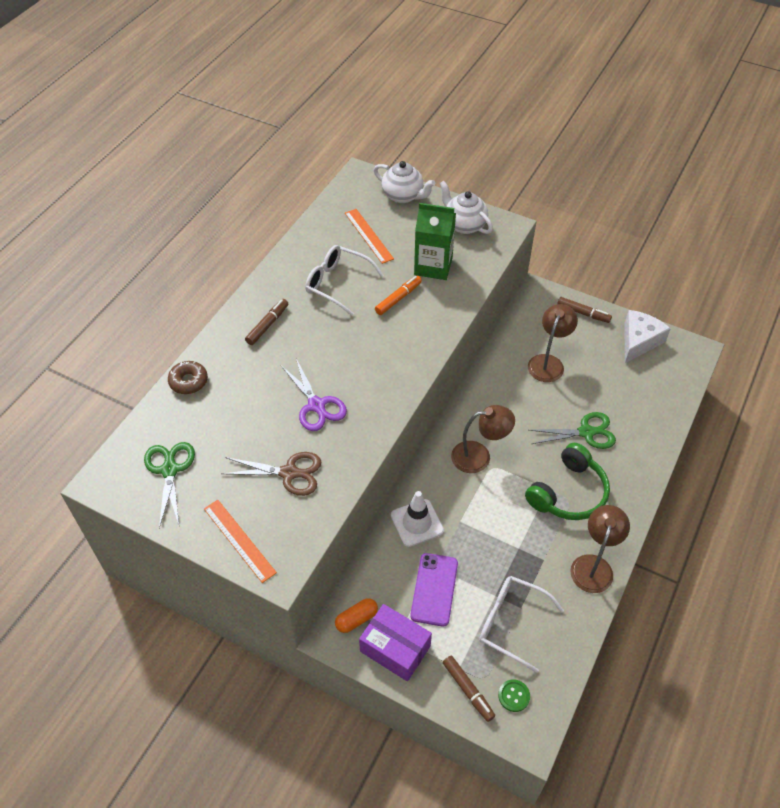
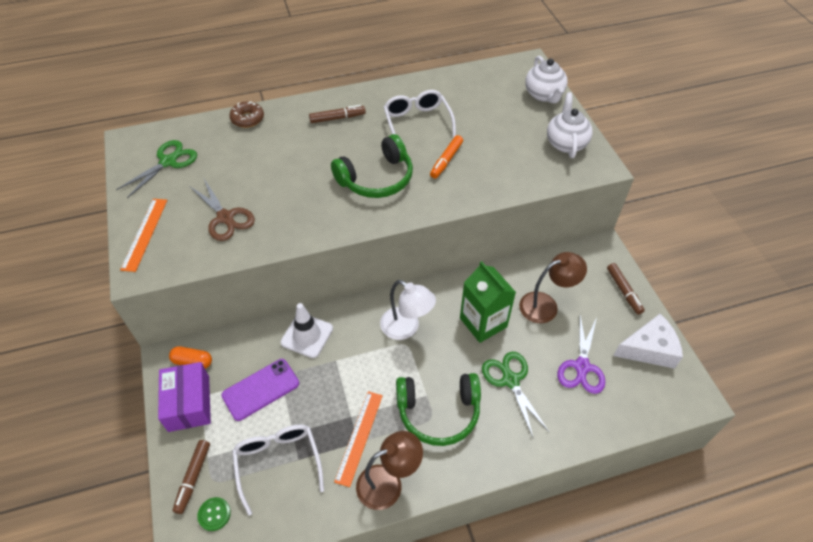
camera: 45 degrees right, 0 degrees up
(316, 405) = (298, 189): purple scissors -> purple scissors (582, 366)
(365, 351) = (376, 178): none -> green headphones
(368, 236) = (481, 105): orange ruler -> orange ruler (359, 437)
(398, 299) = (446, 160): orange marker -> orange marker turned 120 degrees clockwise
(433, 266) = (502, 156): green carton -> green carton (483, 322)
(479, 456) = (406, 328): brown lamp -> white lamp
(586, 432) = (510, 380): green scissors -> green scissors turned 150 degrees counterclockwise

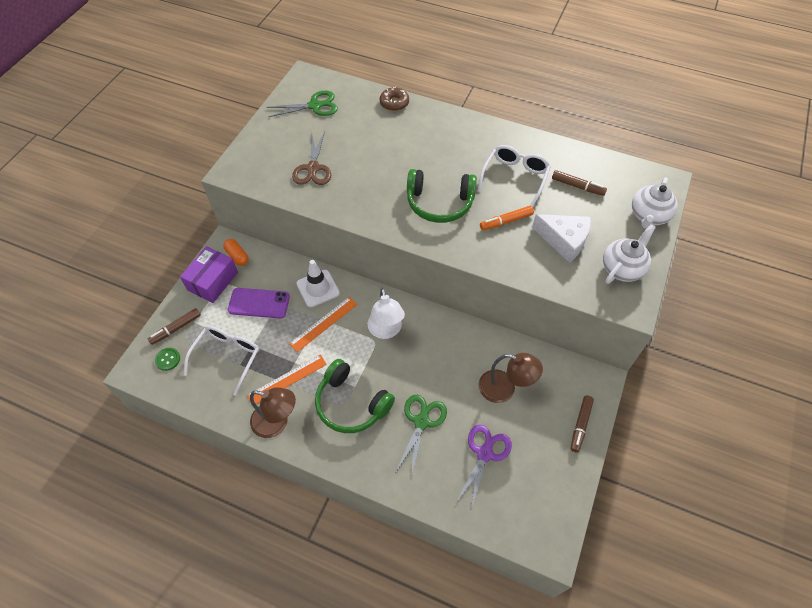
camera: 40 degrees right, 5 degrees up
(144, 234) = (256, 148): orange ruler -> orange ruler (323, 323)
(337, 118) = (458, 139): brown marker -> brown marker (577, 186)
(483, 322) = (443, 367): green carton -> none
(582, 366) = (484, 454): purple scissors -> purple scissors turned 150 degrees clockwise
(649, 349) = (552, 483): white cheese -> white cheese (564, 240)

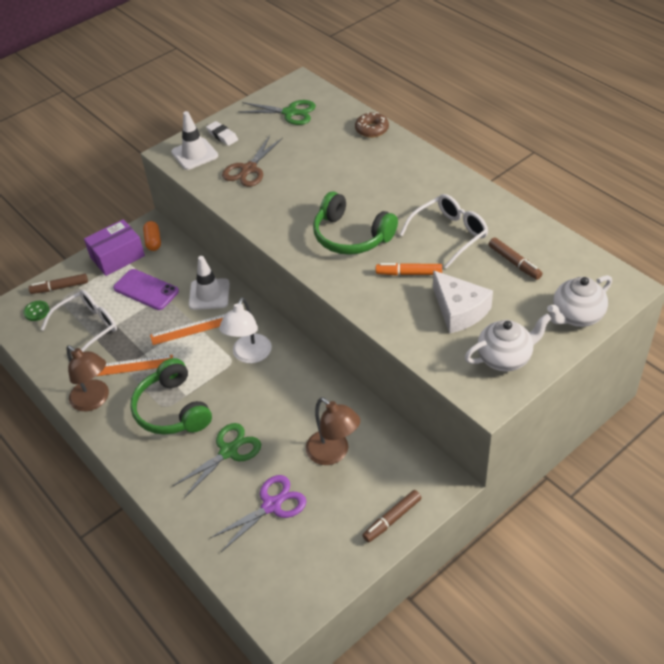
camera: 30 degrees right, 10 degrees down
(254, 167) = (194, 154): none -> white traffic cone
(268, 143) = (222, 136): none -> white eraser

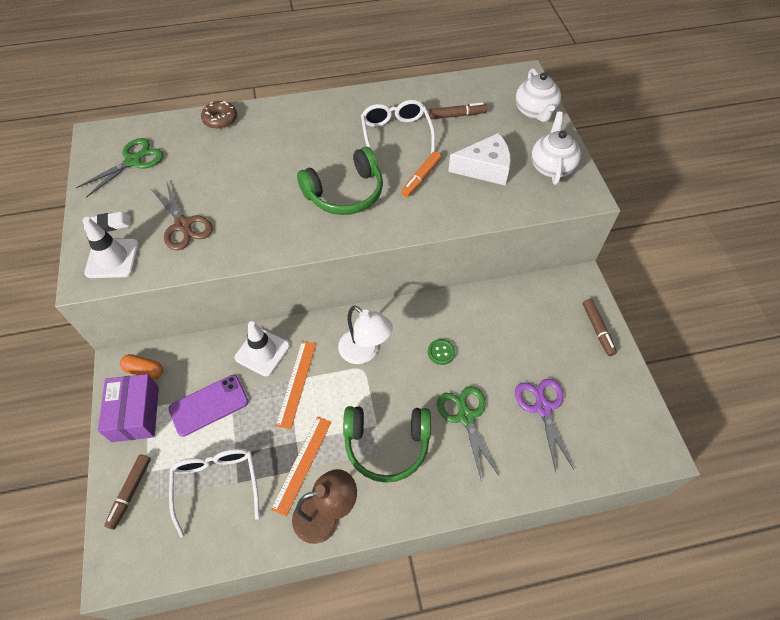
camera: 65 degrees left, 10 degrees up
(36, 311) = (146, 532): green button -> green button (441, 352)
(333, 453) = (513, 338): brown lamp -> none

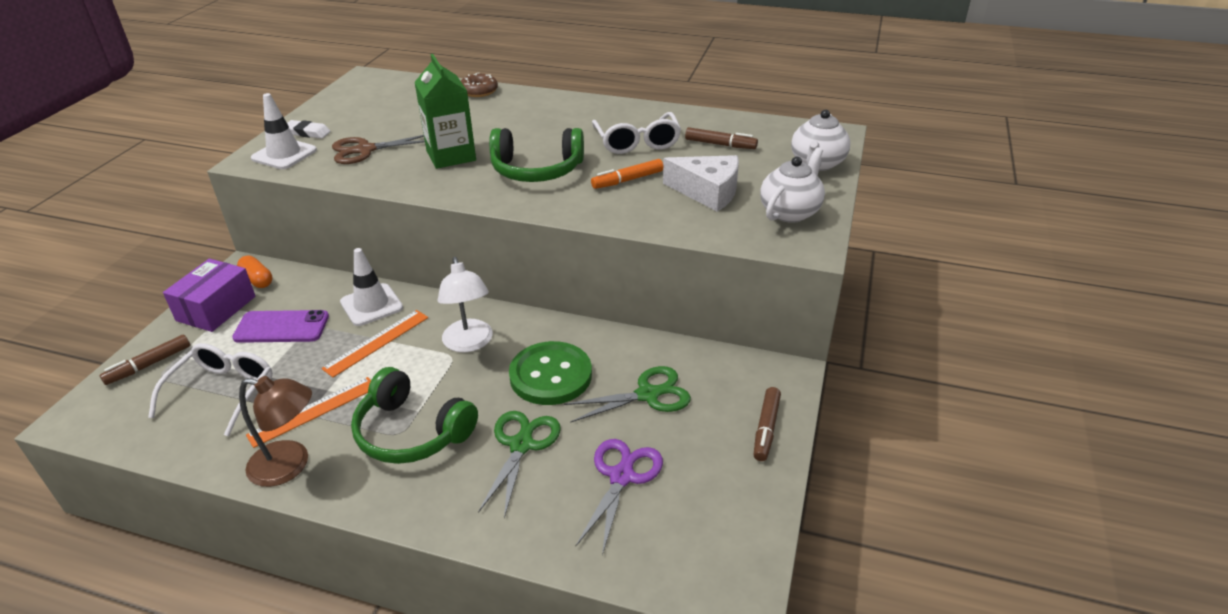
camera: 30 degrees right, 20 degrees down
(133, 161) = (374, 99): green scissors -> green scissors (647, 395)
(183, 225) = (365, 150): brown scissors -> brown scissors turned 75 degrees clockwise
(263, 204) = (451, 156): none -> green carton
(396, 134) = (637, 142): white glasses -> white glasses turned 150 degrees clockwise
(441, 352) = (550, 375): green button -> green button, size x2.25

